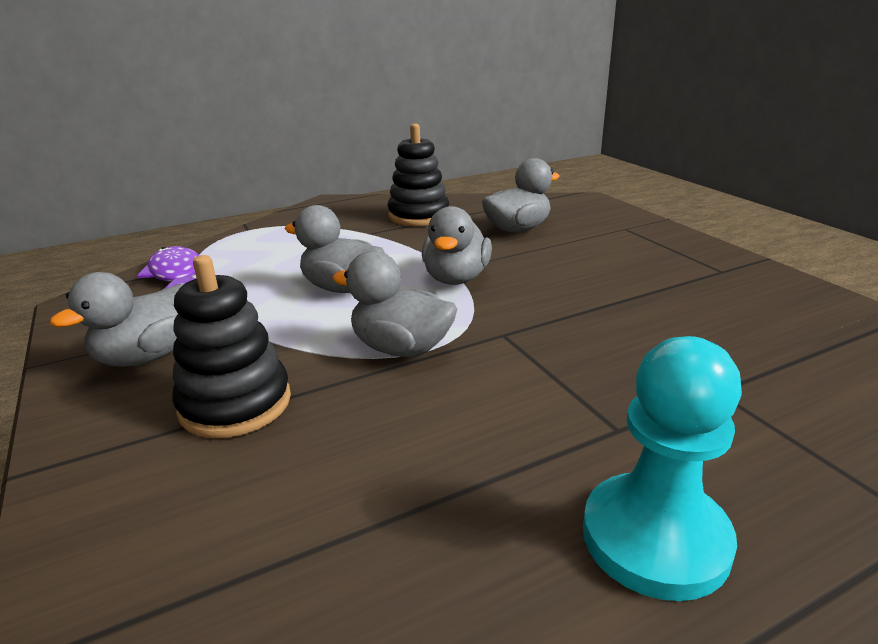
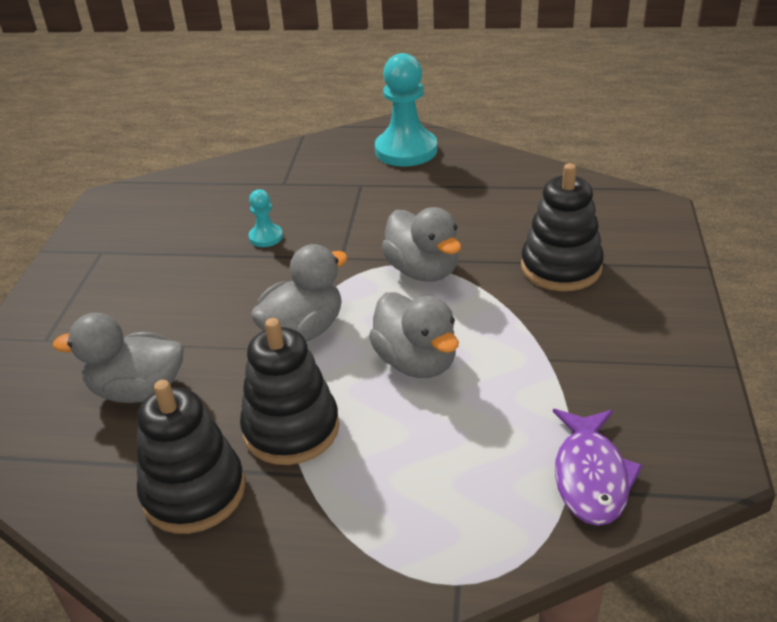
camera: 145 degrees left, 10 degrees up
(148, 356) = (624, 337): grey duck -> none
(396, 242) = (291, 429): none -> black stacking toy
(609, 325) = (266, 237): none -> turquoise pawn

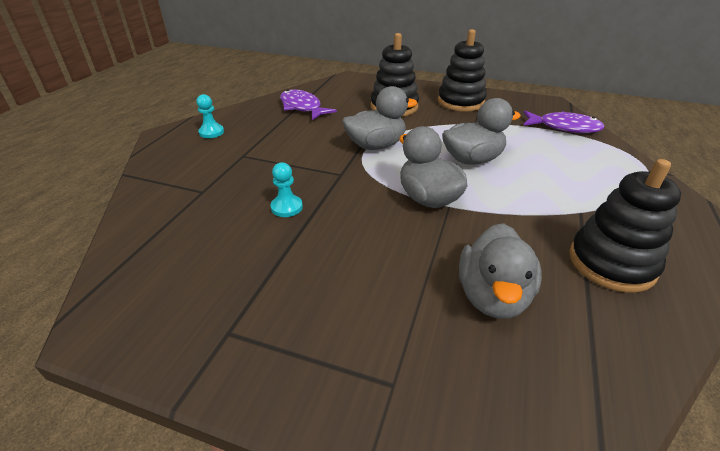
camera: 80 degrees left, 0 degrees up
(291, 429) = (538, 213): black stacking toy -> black stacking toy (460, 102)
(406, 150) = (211, 132): turquoise pawn -> turquoise pawn, size x0.48
(510, 190) = (302, 107): none -> purple fish

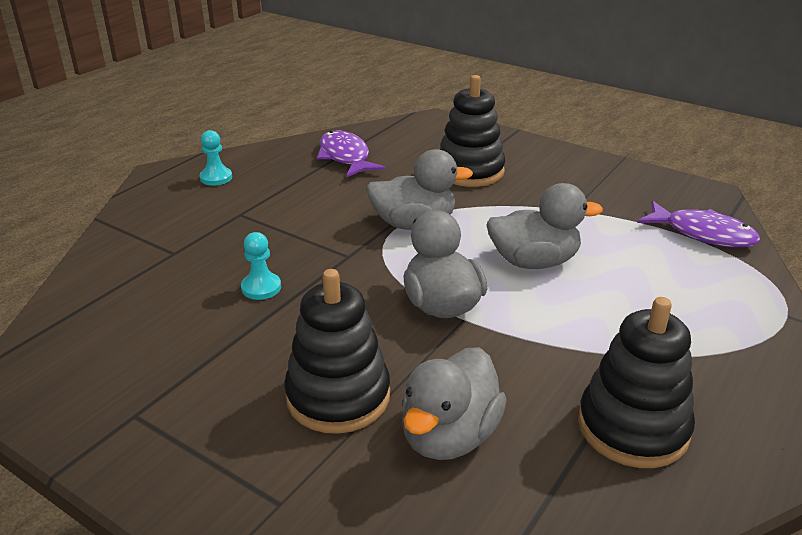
camera: 15 degrees right, 5 degrees down
(460, 102) = (571, 175): black stacking toy -> black stacking toy (338, 396)

